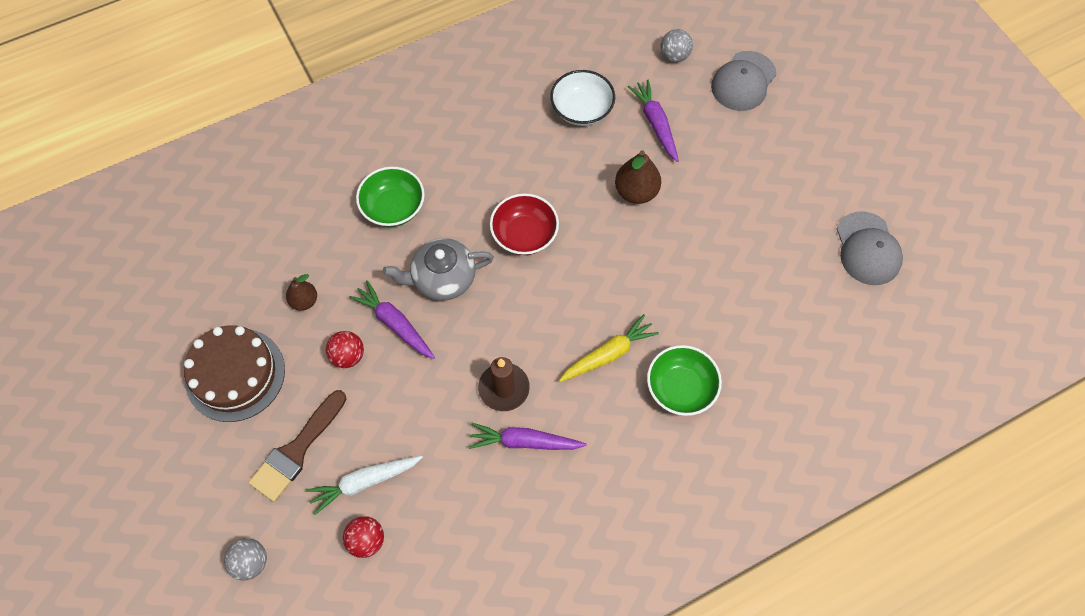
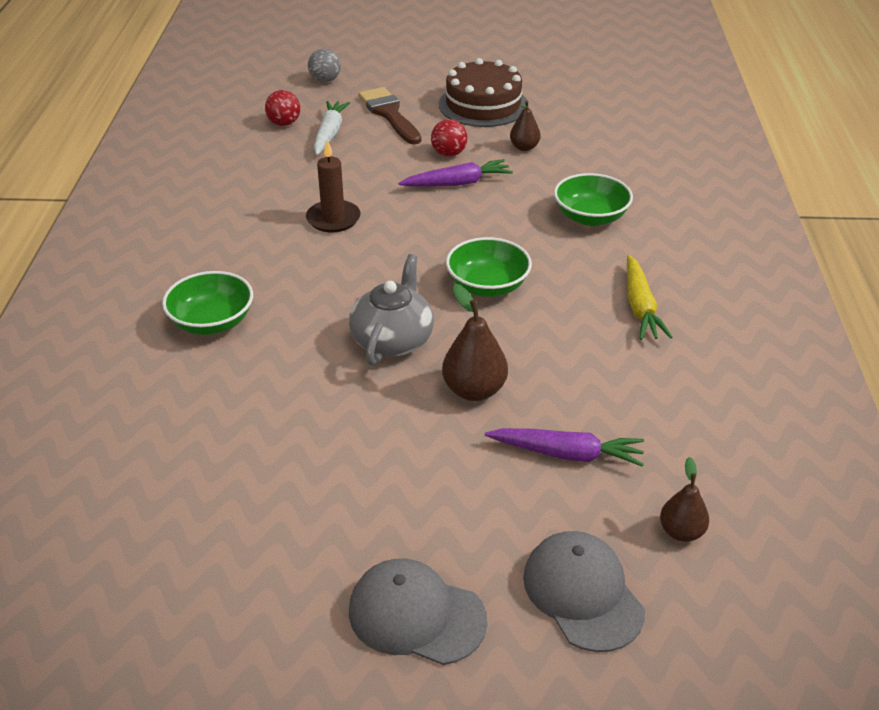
camera: 120 degrees right, 25 degrees down
(442, 278) = (481, 221): grey teapot -> grey teapot (393, 339)
(524, 235) = (487, 286): red bowl -> green bowl
(524, 442) = (272, 213): purple carrot -> none
(582, 109) = (636, 394): white bowl -> none
(608, 354) = (299, 290): yellow carrot -> yellow carrot (640, 307)
(674, 56) = (681, 531): grey ball -> brown pear
(867, 249) = (194, 579): grey cap -> grey cap (416, 615)

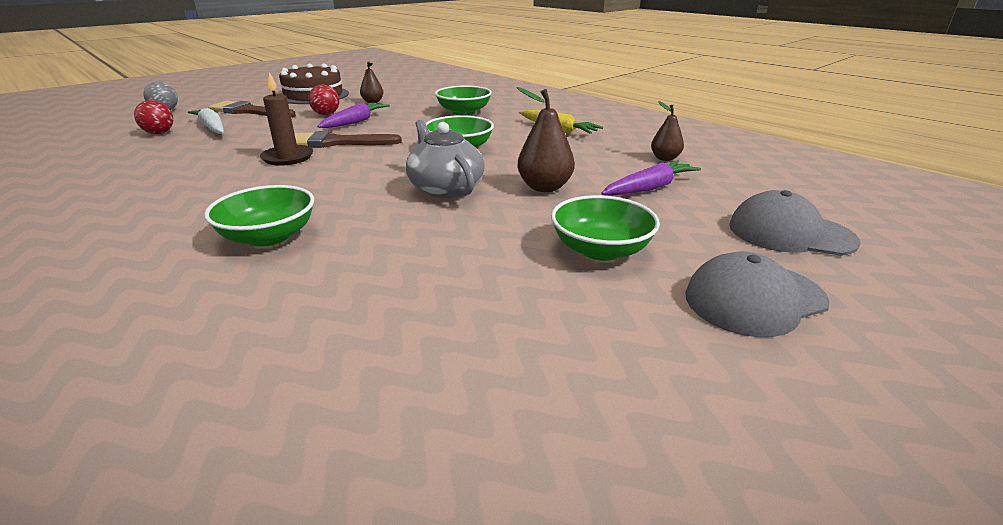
camera: 45 degrees left, 10 degrees down
(395, 491) = (600, 250): none -> green bowl
(396, 214) = (335, 142): none -> brown brush
(681, 531) = (761, 188): brown pear -> brown pear (665, 158)

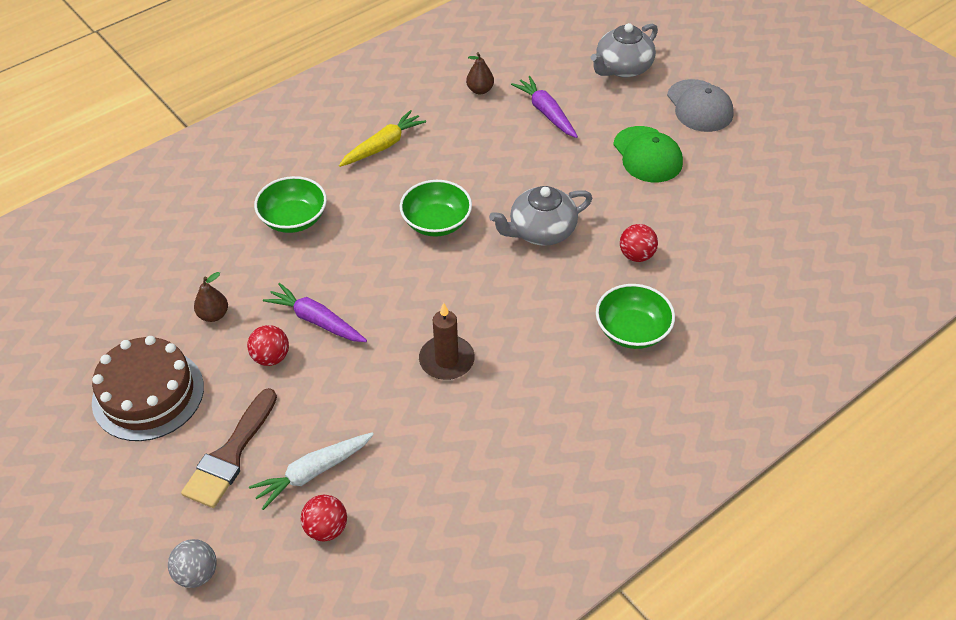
camera: 85 degrees left, 20 degrees up
(335, 142) = (399, 327): brown brush -> none
(396, 240) = (636, 255): none -> red ball
(544, 187) = (541, 170): brown pear -> none
(600, 250) = (647, 155): green bowl -> green cap
(790, 233) = (622, 68): grey cap -> grey teapot

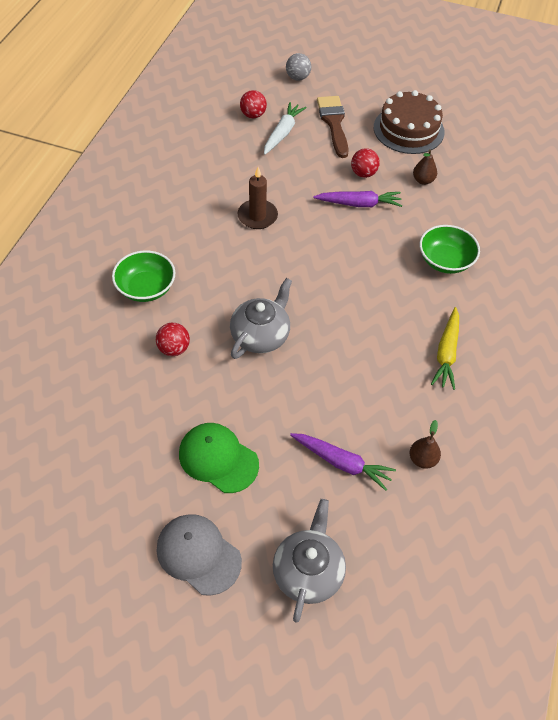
camera: 145 degrees right, 5 degrees up
(436, 222) = (344, 305): green bowl -> none

